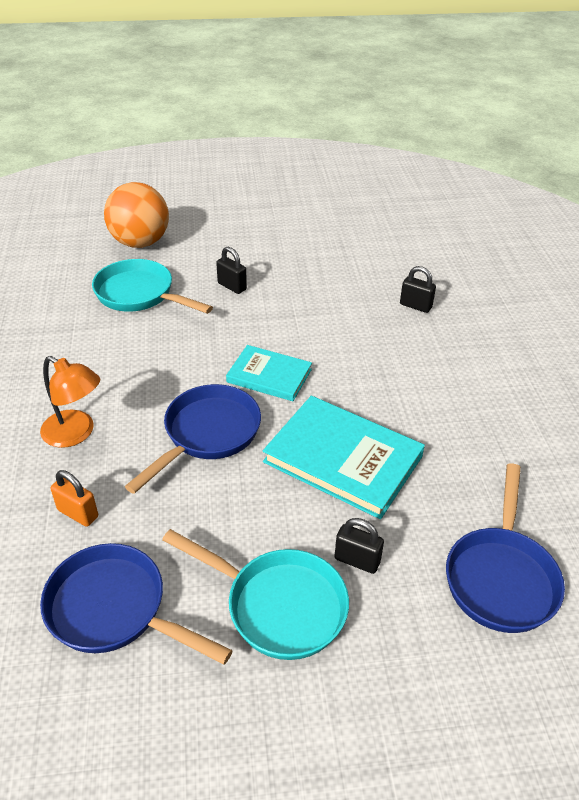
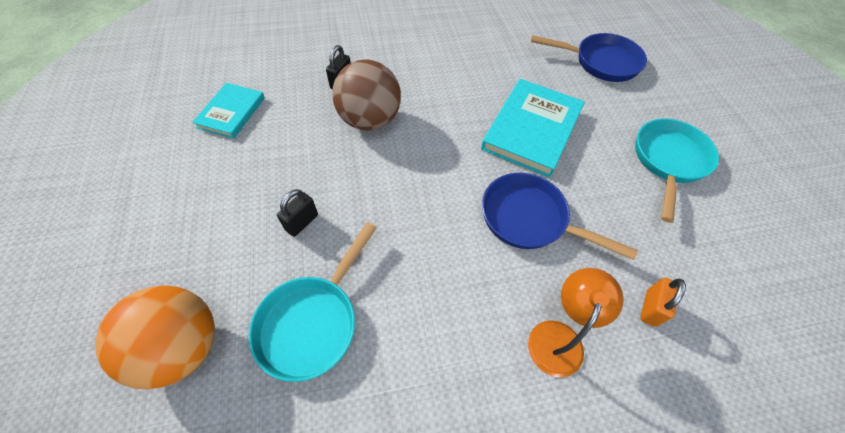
camera: 95 degrees left, 15 degrees up
(115, 609) = (720, 257): blue pan -> none
(269, 376) = (446, 179): turquoise book -> turquoise book (231, 112)
(356, 325) = (370, 120): none -> brown ball
(357, 560) = (617, 123): black padlock -> none

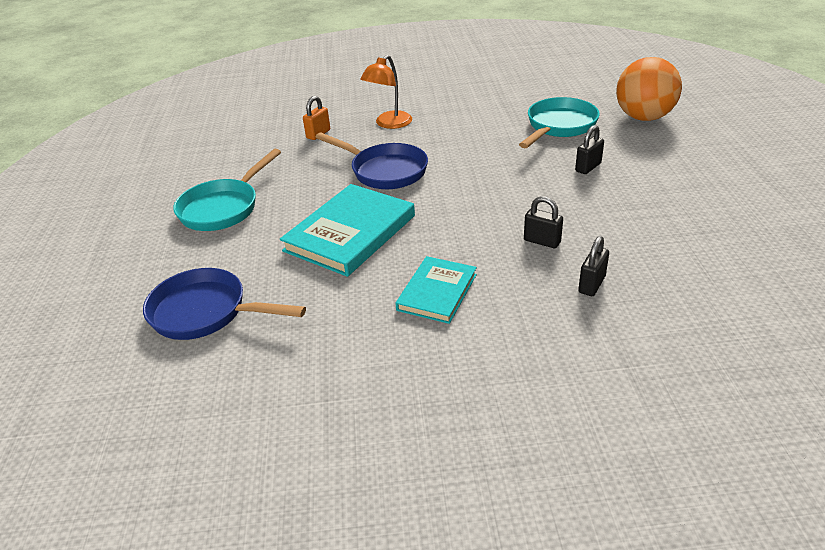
camera: 170 degrees left, 20 degrees down
(231, 112) = (721, 248): turquoise book -> turquoise book (437, 292)
(370, 120) = (542, 241): brown ball -> black padlock

